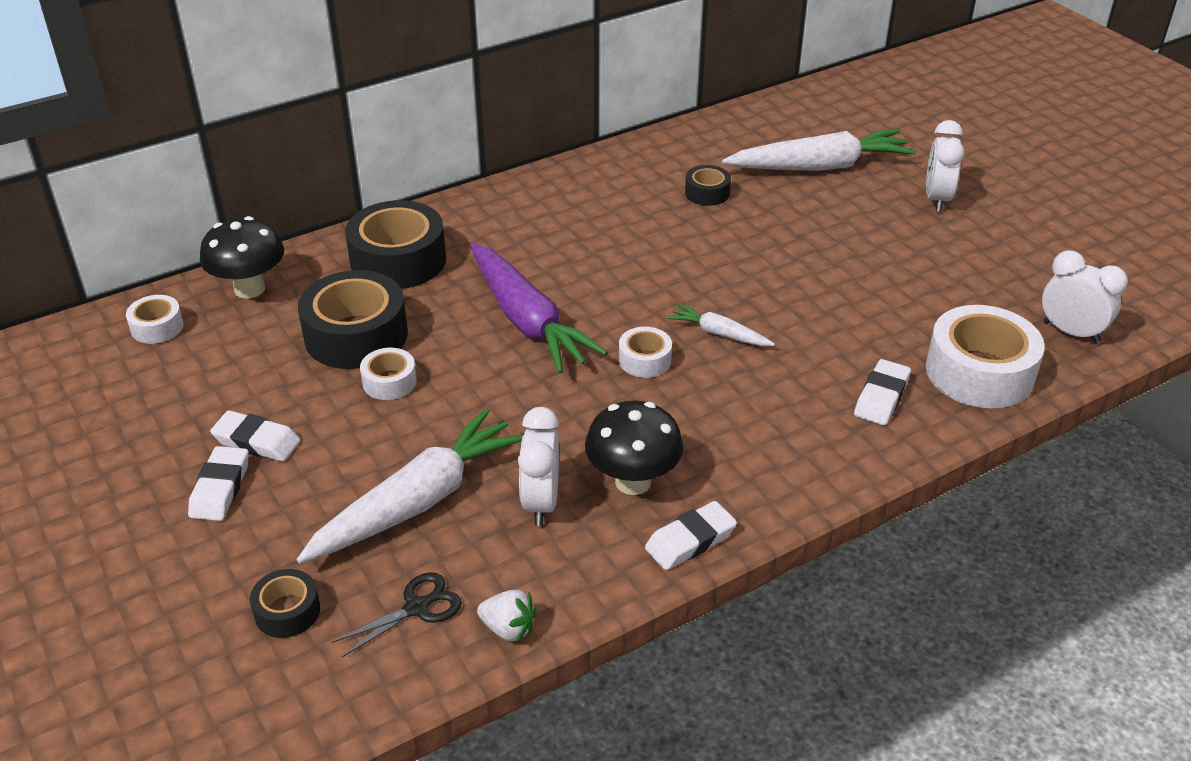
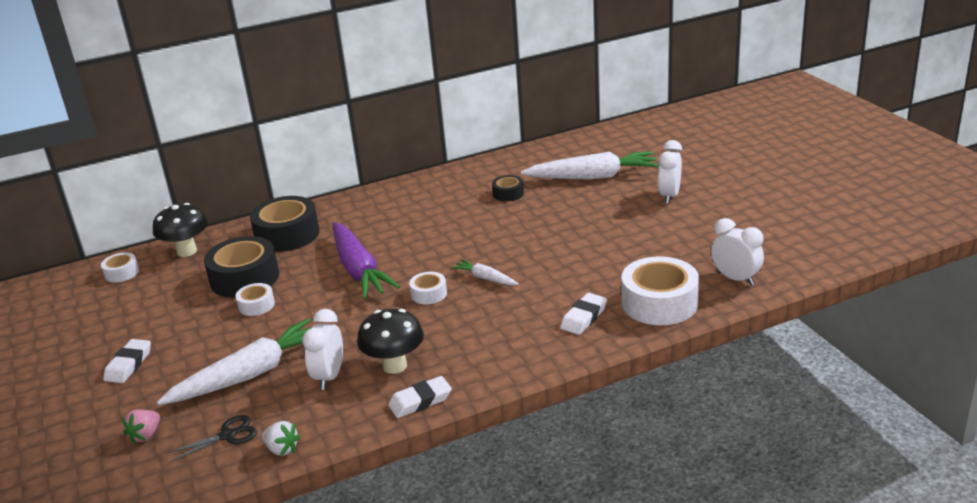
camera: 10 degrees right, 10 degrees down
(256, 441) = (160, 338): white eraser -> none
(287, 611) = (146, 435): black tape -> pink strawberry

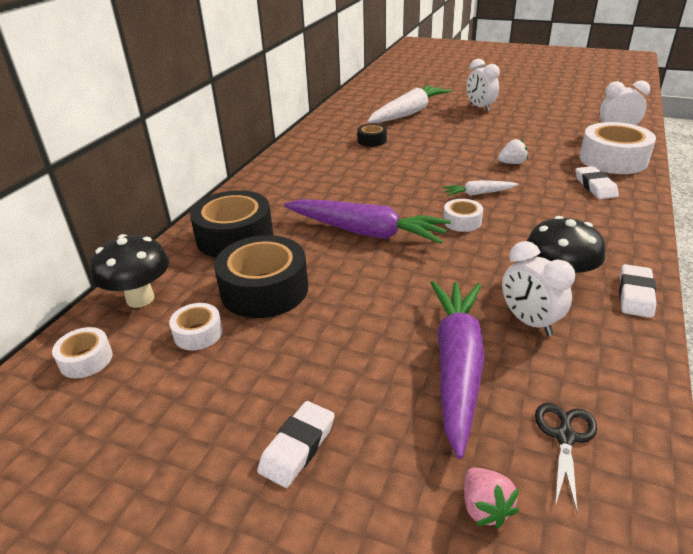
camera: 45 degrees left, 5 degrees up
(128, 365) = (297, 447): white eraser -> white eraser turned 60 degrees clockwise
(250, 375) = (457, 366): white carrot -> purple carrot
(256, 305) = (328, 305): white tape -> white tape (198, 333)
(282, 449) = (637, 409): white strawberry -> white strawberry (512, 163)

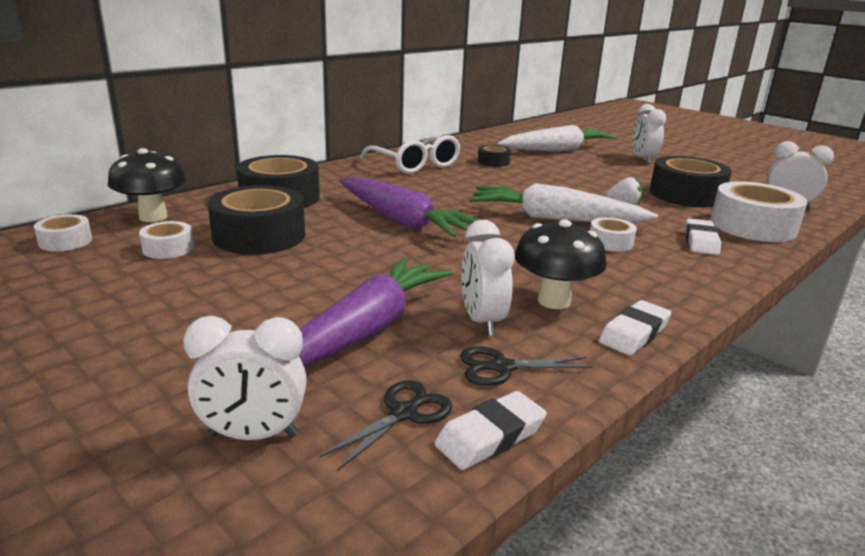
camera: 20 degrees right, 10 degrees down
(297, 447) = (148, 340): white eraser -> white eraser (490, 436)
(312, 161) = (415, 165): none -> white glasses
(462, 221) = (509, 234): white tape -> white tape (610, 242)
(478, 193) = (555, 219): white carrot -> white carrot, size x2.06
(485, 508) = (253, 435): pink strawberry -> white clock
(543, 139) = (686, 195): none -> black tape
(585, 363) = (502, 367): none -> black scissors

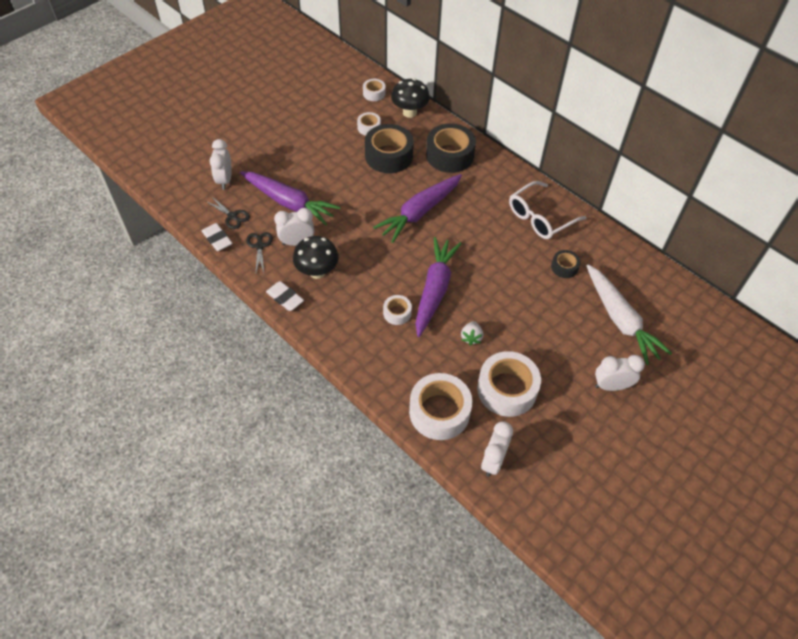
camera: 90 degrees right, 30 degrees up
(555, 219) = (434, 290): white carrot -> purple carrot
(686, 195) = (507, 389): black tape -> white tape
(700, 241) = (404, 366): white eraser -> none

